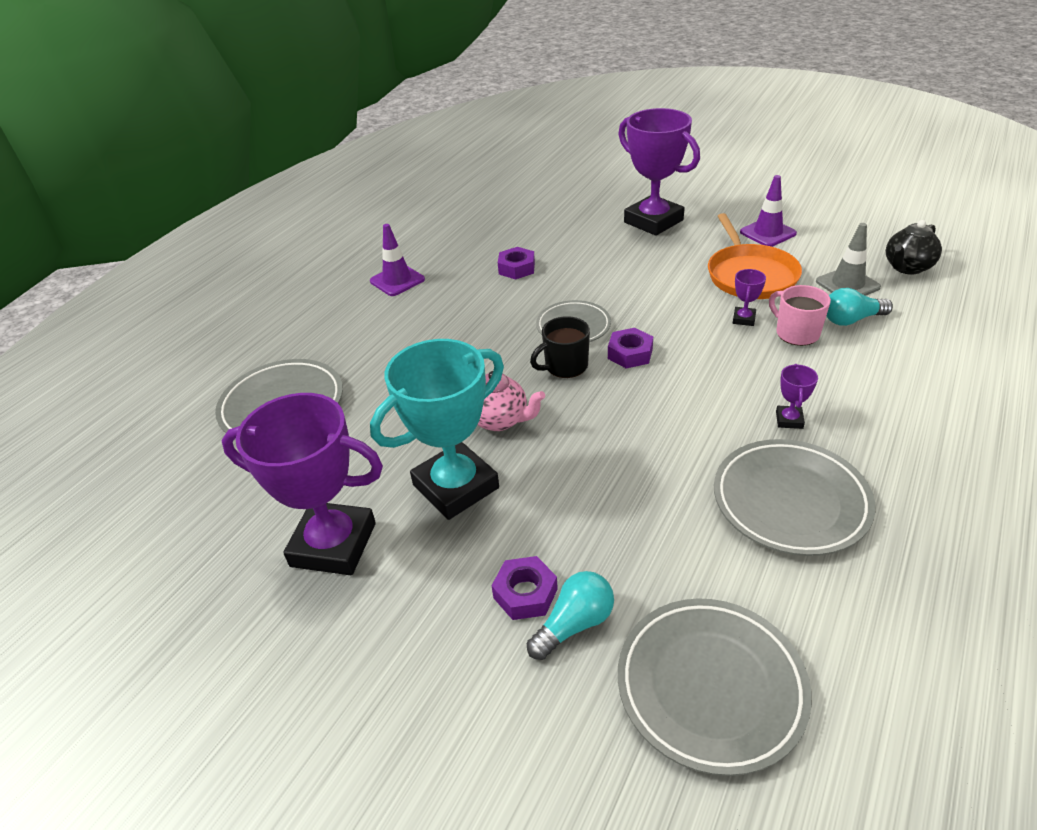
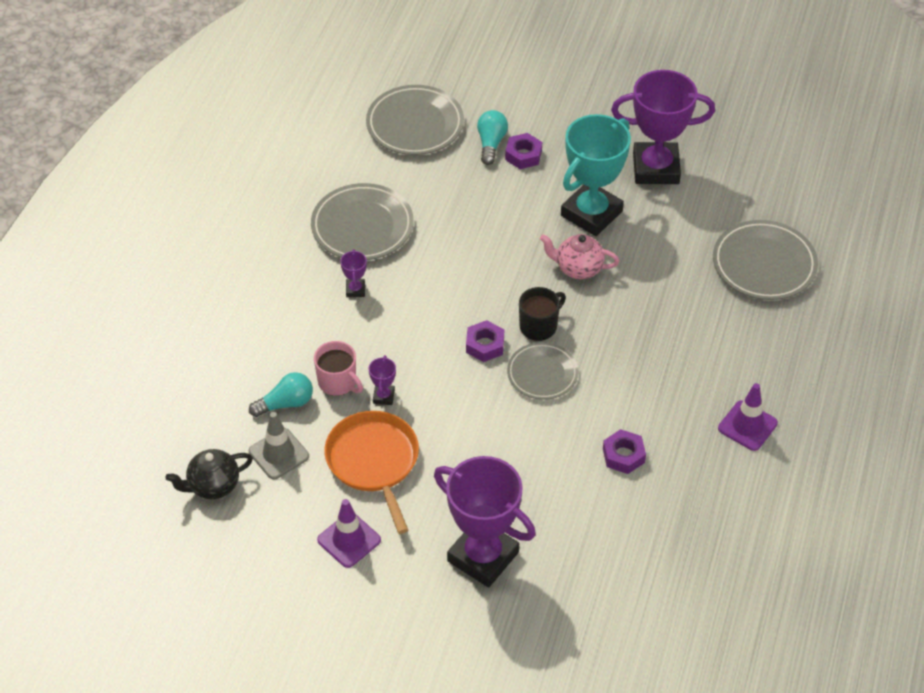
camera: 165 degrees right, 10 degrees up
(574, 624) = (491, 143): turquoise light bulb -> turquoise light bulb turned 150 degrees clockwise
(907, 267) = (213, 486): black teapot -> black teapot turned 150 degrees counterclockwise

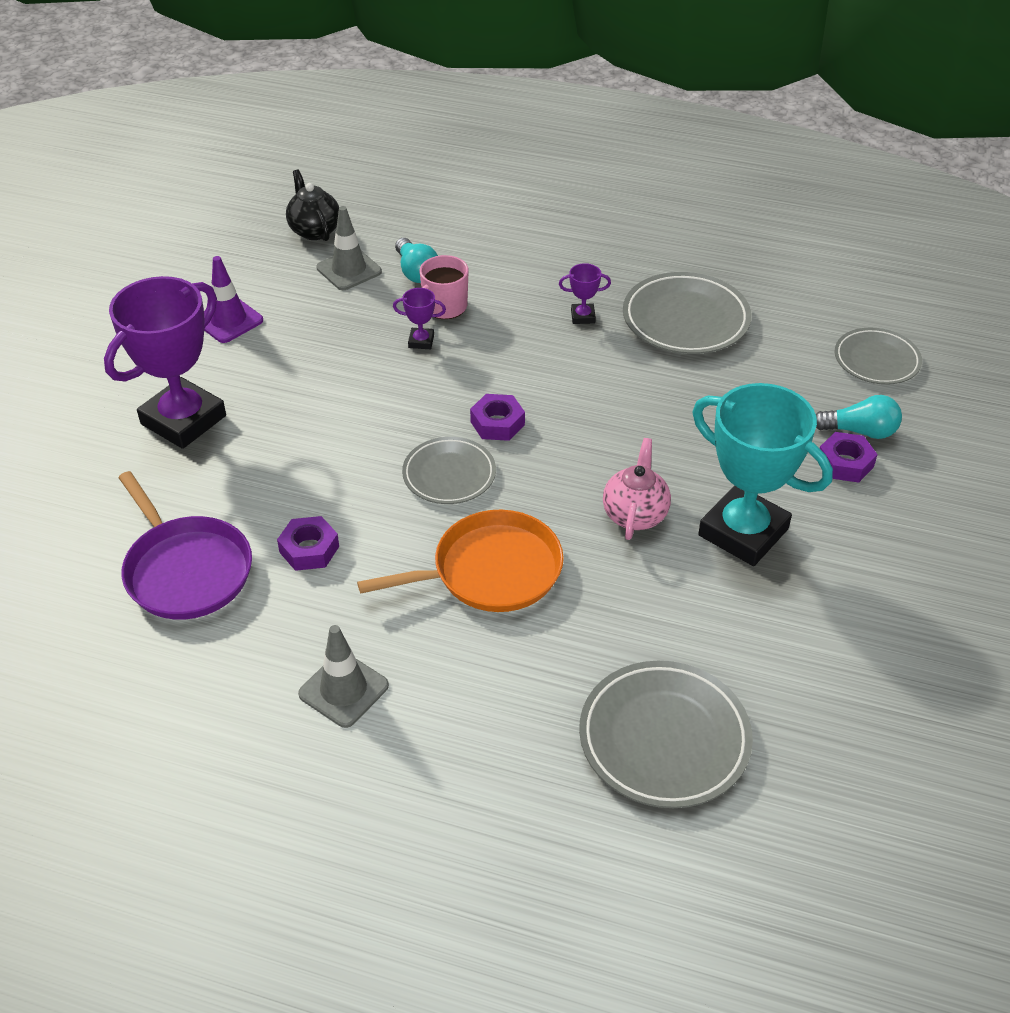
camera: 90 degrees right, 5 degrees down
(374, 462) = (329, 336): orange pan -> orange pan (490, 571)
(415, 125) = (876, 360): grey plate -> grey plate, size x0.65
(539, 326) = (529, 473): black mug -> none
(649, 531) = (186, 570): none -> purple pan
(656, 168) = (853, 611): purple trophy -> none
(747, 426) = (343, 690): purple traffic cone -> grey traffic cone

